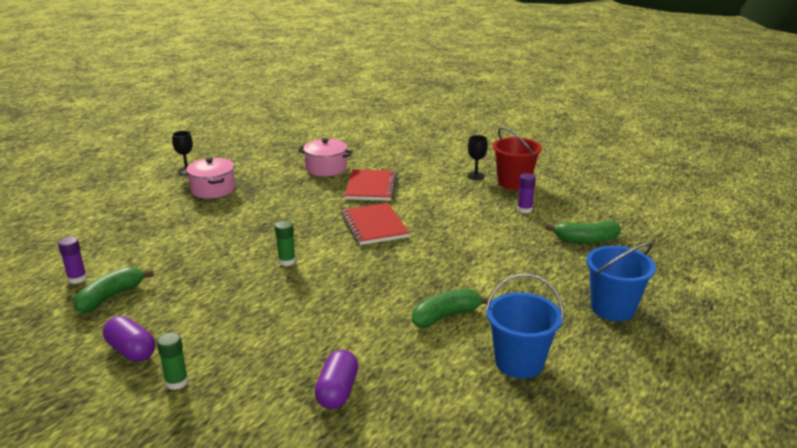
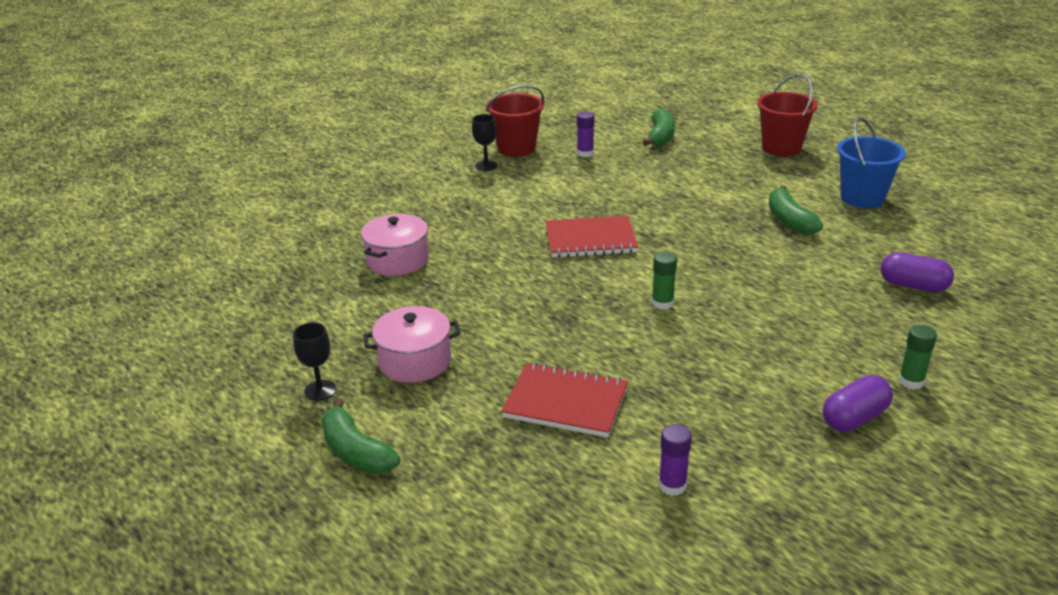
camera: 75 degrees left, 5 degrees up
(110, 297) = (728, 446): green banana -> green banana (356, 452)
(371, 187) = (480, 232): red notebook -> red notebook (566, 402)
(612, 308) = (781, 148): blue bucket -> red bucket

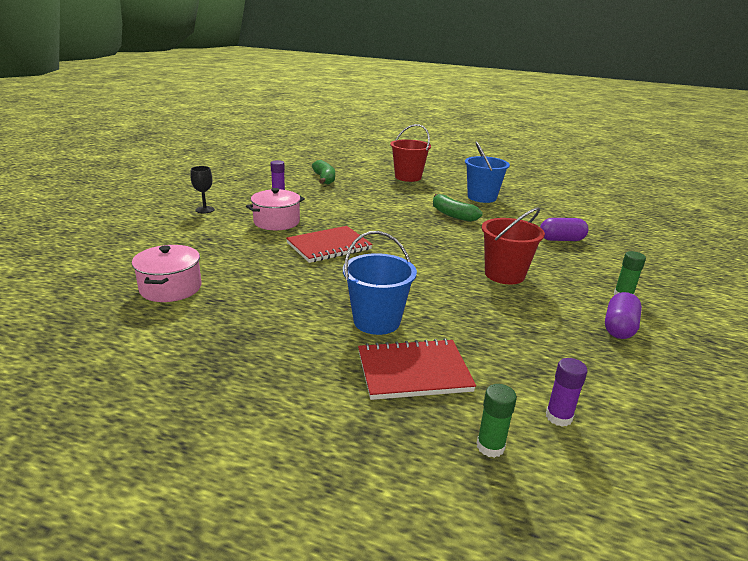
camera: 30 degrees left, 5 degrees down
(320, 390) = (160, 426): black goblet -> none
(356, 452) = (244, 483): green banana -> none
(415, 361) = (247, 370): pink pot -> pink pot (276, 222)
(516, 148) = (222, 196): red bucket -> red bucket (504, 274)
(572, 342) = (376, 321): none -> blue bucket
(662, 303) = (420, 279): green glue stick -> green glue stick (490, 446)

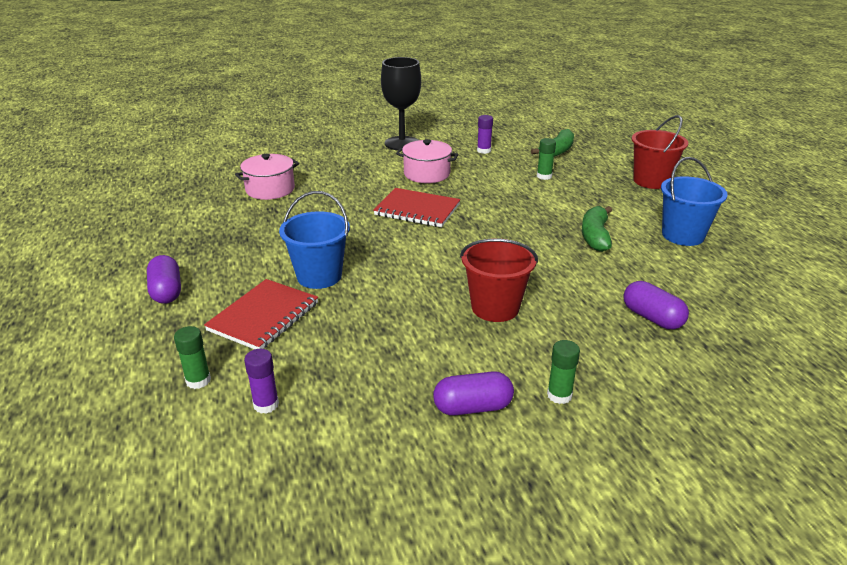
camera: 55 degrees right, 5 degrees up
(205, 210) = (402, 143): black goblet -> black goblet, size x1.98
(290, 416) = (166, 291): none -> purple capsule
(352, 195) = (544, 176): none -> green glue stick
(413, 371) = (264, 317): red notebook -> red notebook turned 75 degrees clockwise

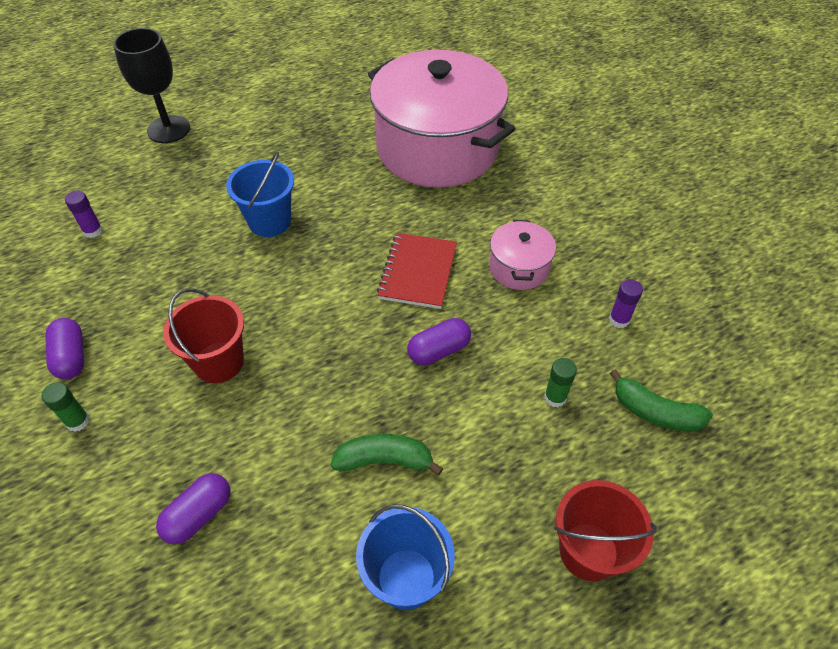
camera: 80 degrees right, 20 degrees up
(166, 291) = (241, 138): purple capsule -> purple capsule (439, 350)
(198, 380) = (124, 189): green glue stick -> none
(264, 317) = (204, 202): red notebook -> none
(270, 189) = (437, 148): pink pot -> pink pot, size x2.34
(402, 143) = (605, 230): black goblet -> black goblet (168, 129)

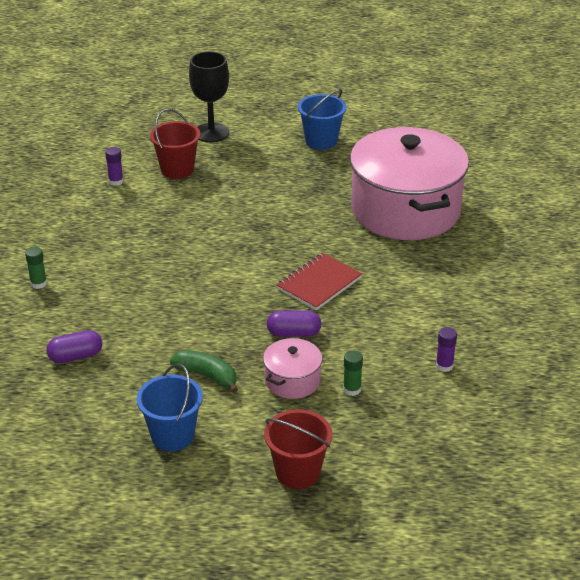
camera: 30 degrees right, 15 degrees down
(71, 357) = (56, 249): purple capsule -> none
(219, 362) = (143, 285): red bucket -> red bucket (177, 169)
(269, 221) = (238, 216): blue bucket -> blue bucket (321, 141)
(519, 268) = (397, 308): pink pot -> pink pot (292, 381)
(655, 412) = (416, 425): green banana -> none

